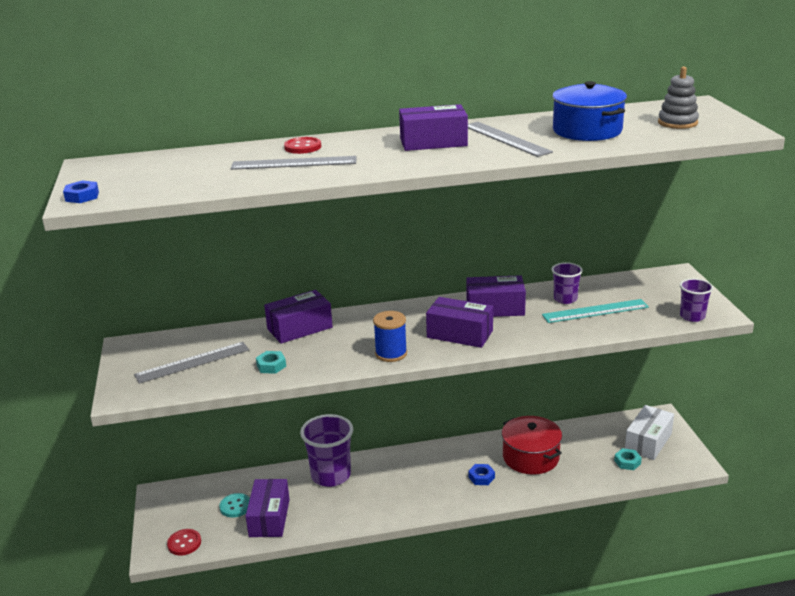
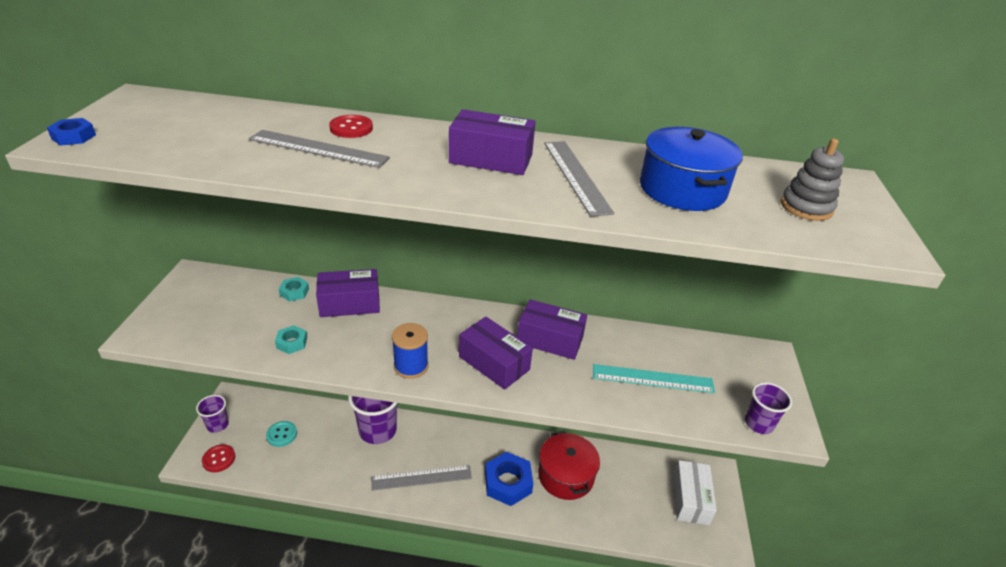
camera: 15 degrees right, 10 degrees up
(192, 362) = (228, 314): grey ruler -> grey ruler (421, 478)
(269, 518) = (301, 458): purple box -> none
(481, 477) = (508, 482): blue nut -> blue nut, size x1.98
(565, 299) = (629, 351): purple cup -> purple cup (217, 425)
(627, 462) = (657, 517): turquoise nut -> turquoise nut (294, 292)
(648, 442) = (690, 499): white box -> white box turned 45 degrees counterclockwise

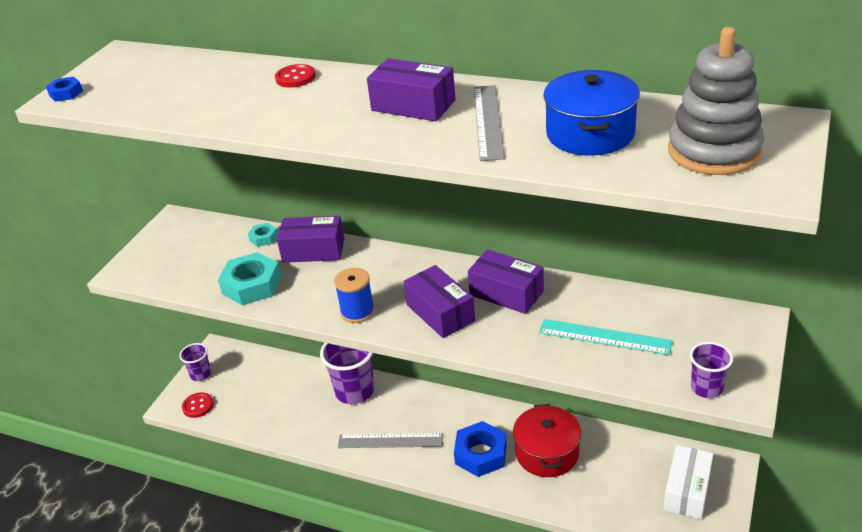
camera: 20 degrees right, 0 degrees up
(282, 434) = (259, 388): turquoise button -> none
(292, 343) = (251, 285): turquoise nut -> turquoise nut, size x1.98
(318, 148) = (260, 99): grey ruler -> none
(806, 207) = (714, 151): grey stacking toy -> grey stacking toy, size x1.71

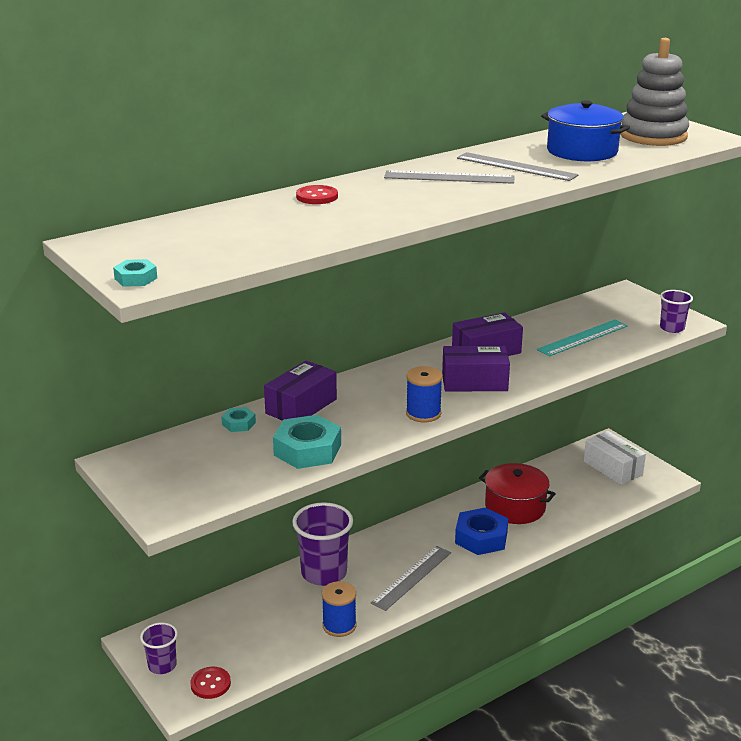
camera: 60 degrees left, 10 degrees down
(66, 93) = (136, 278): blue nut -> turquoise nut
(302, 433) = (339, 625): none -> blue spool
(413, 105) = (449, 177): purple box -> grey ruler

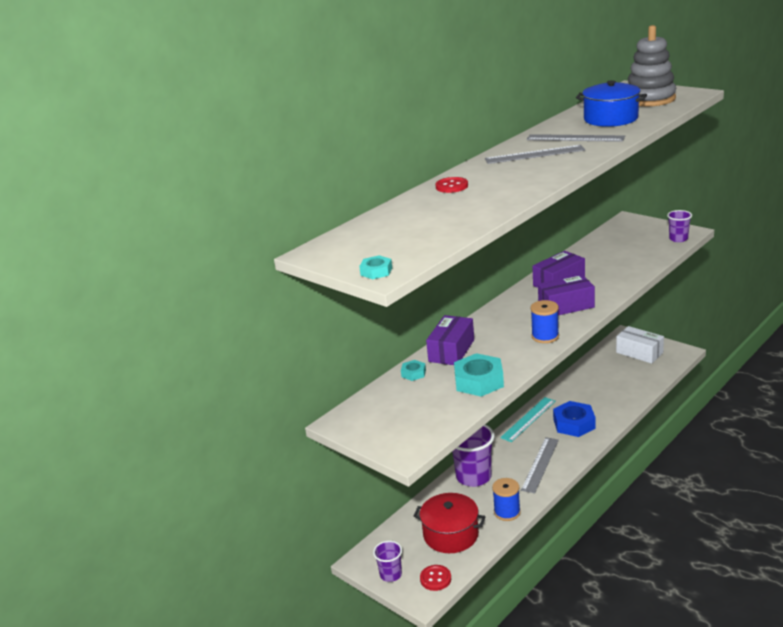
camera: 10 degrees left, 0 degrees up
(515, 507) = (586, 396): red pot -> red pot (451, 534)
(582, 338) = (621, 258): turquoise ruler -> turquoise ruler (528, 419)

